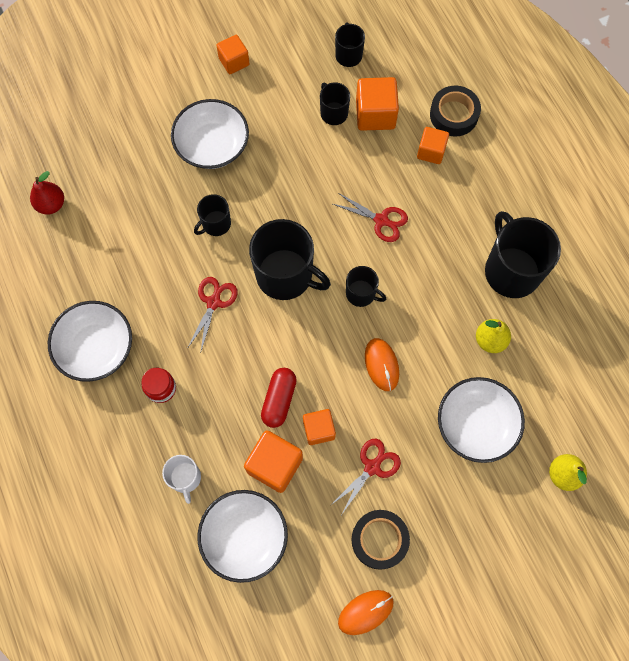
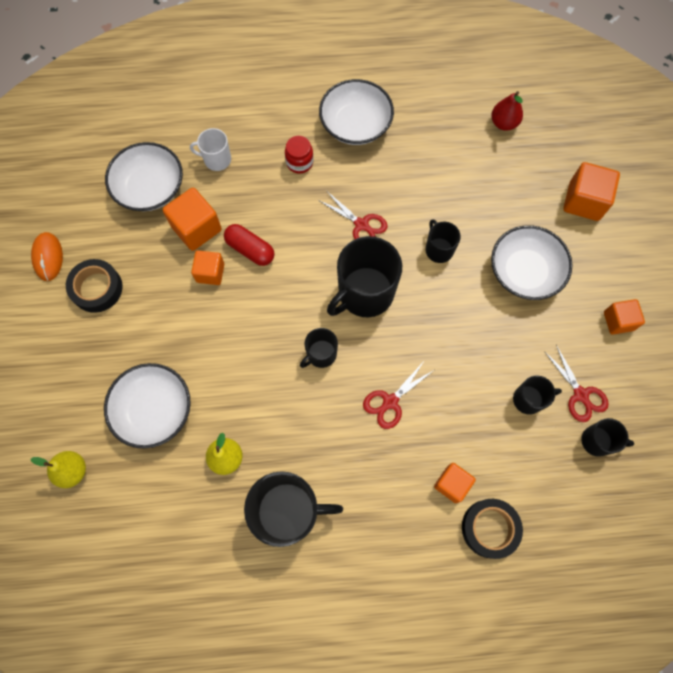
camera: 110 degrees right, 0 degrees up
(372, 467) = (158, 305): red scissors -> red scissors (580, 395)
(375, 114) = (514, 442): orange cube -> orange cube (584, 201)
(381, 365) = (245, 347): orange mouse -> none

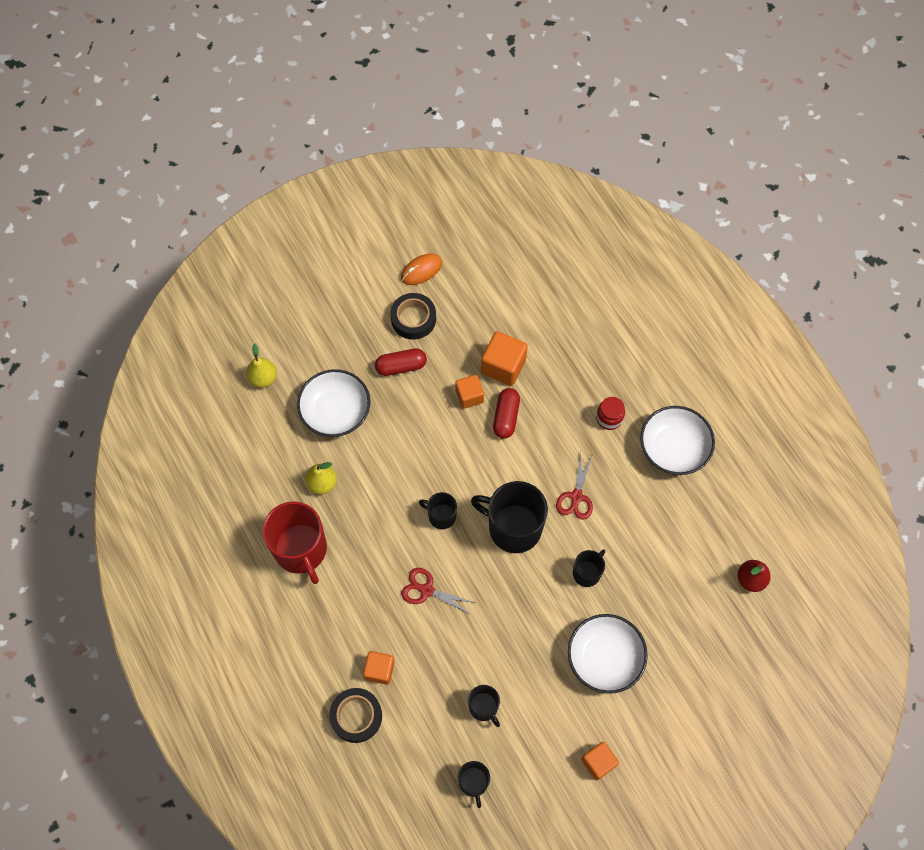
camera: 65 degrees right, 5 degrees down
(141, 323) = (401, 366): none -> red capsule
(150, 188) = (520, 312): white bowl -> none
(217, 159) = (575, 350): white mug -> none
(288, 512) = (301, 550): black mug -> red mug
(580, 395) = (509, 752): red scissors -> none
(584, 201) = (707, 686): orange cube -> none

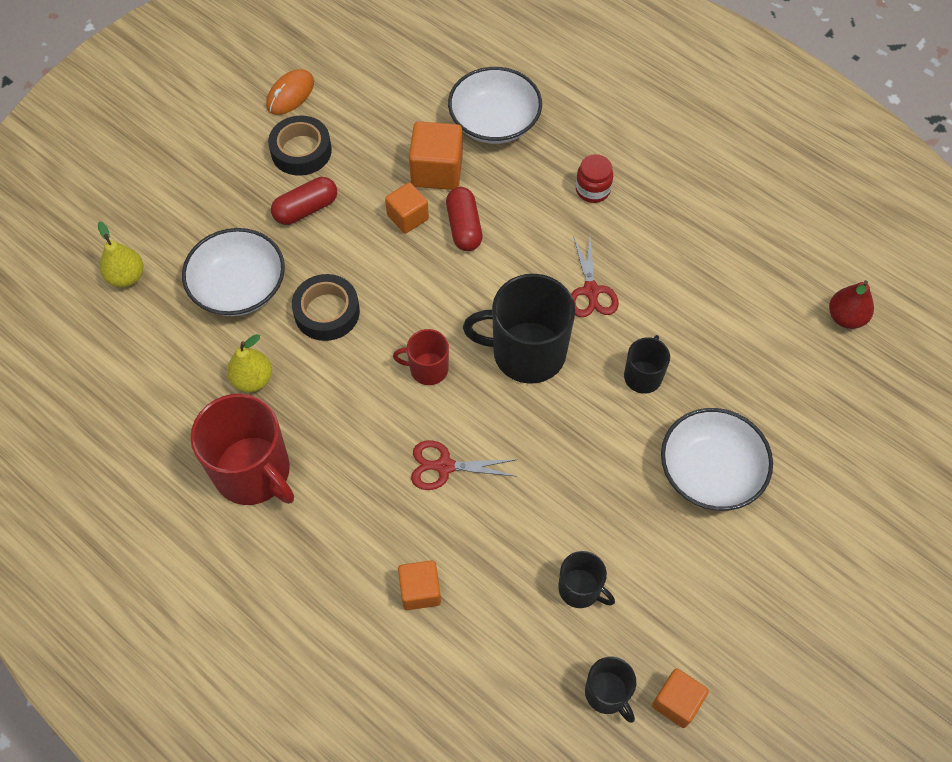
camera: 20 degrees left, 5 degrees down
(356, 716) = (411, 664): black tape -> black tape (327, 312)
(441, 516) = (428, 369): black mug -> red mug
(598, 762) = (760, 605): orange cube -> orange cube (677, 702)
(673, 448) = (685, 199): white bowl -> white bowl (494, 122)

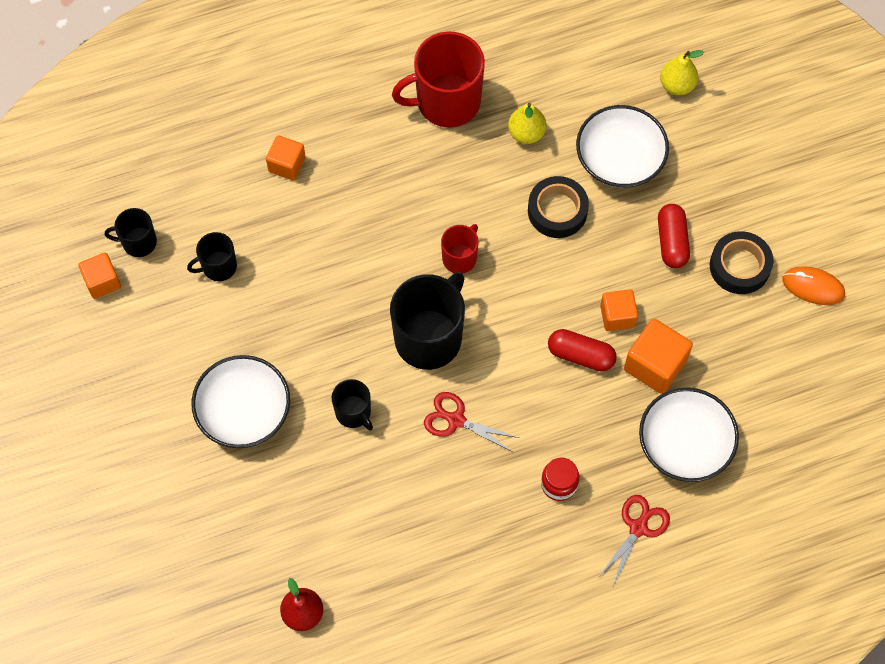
camera: 120 degrees right, 5 degrees up
(290, 94) = (813, 287): orange mouse -> orange mouse turned 45 degrees counterclockwise
(444, 466) = (370, 227): red scissors -> red scissors (638, 528)

